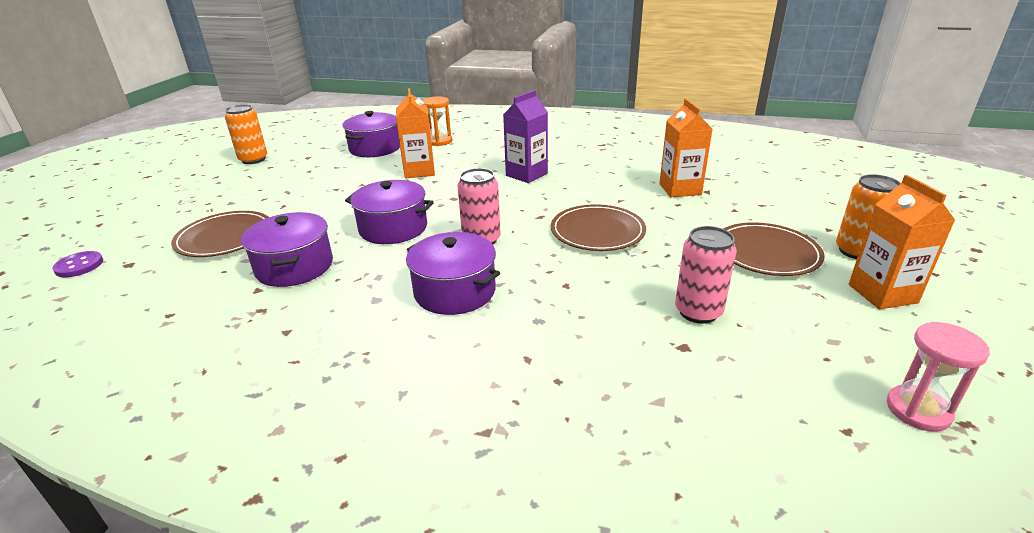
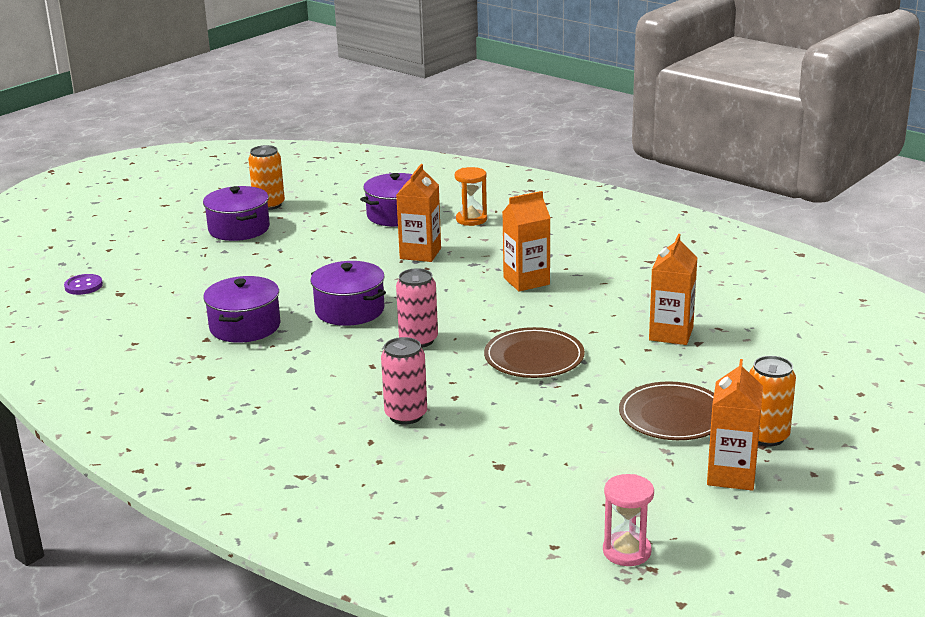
camera: 25 degrees right, 5 degrees down
(224, 237) = (203, 286): brown plate -> none
(454, 291) = (358, 379): purple pot -> purple pot (239, 229)
(526, 174) = (526, 281): purple carton -> orange carton
(698, 312) = (543, 445): pink can -> pink can (406, 415)

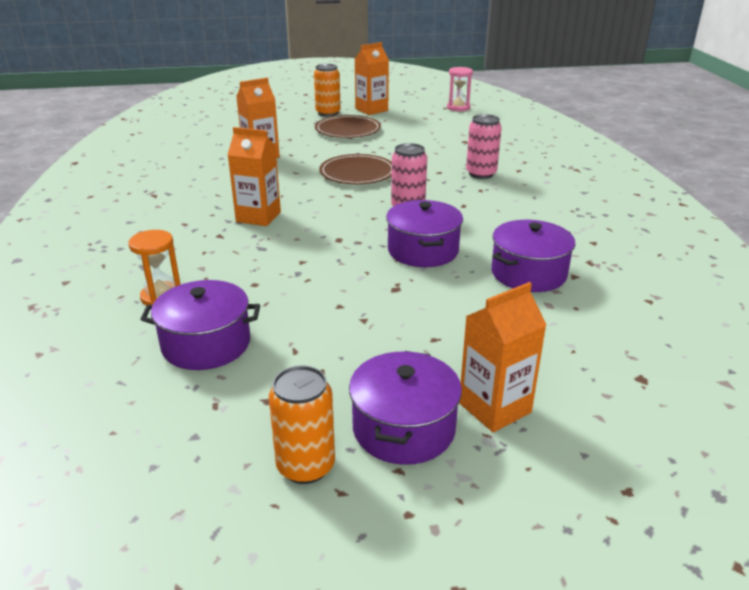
camera: 140 degrees left, 5 degrees up
(83, 286) = (690, 418): purple button -> none
(420, 253) = (279, 279): orange carton -> orange carton (494, 408)

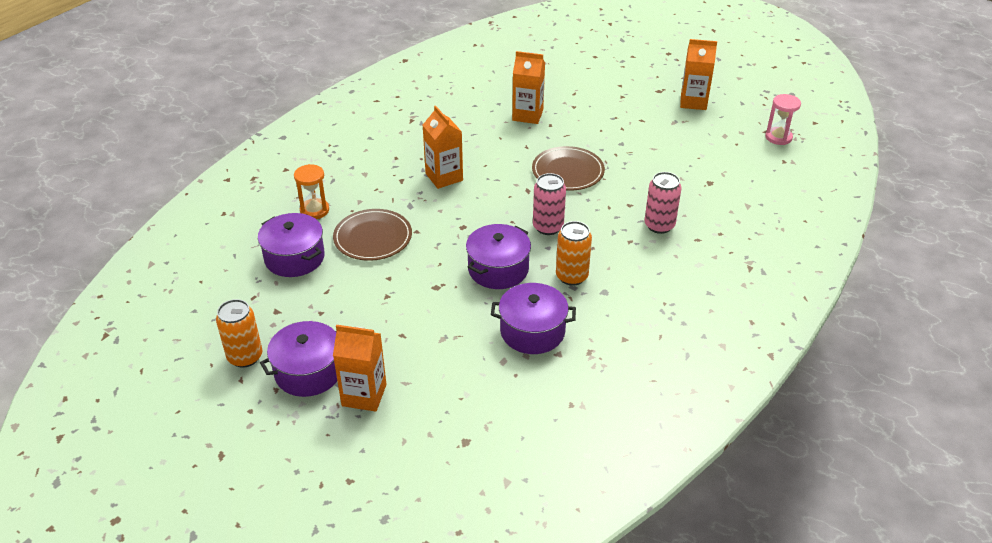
camera: 45 degrees right, 10 degrees up
(328, 113) = (649, 88): orange can -> orange can (571, 276)
(347, 130) = (634, 118): brown plate -> brown plate (373, 237)

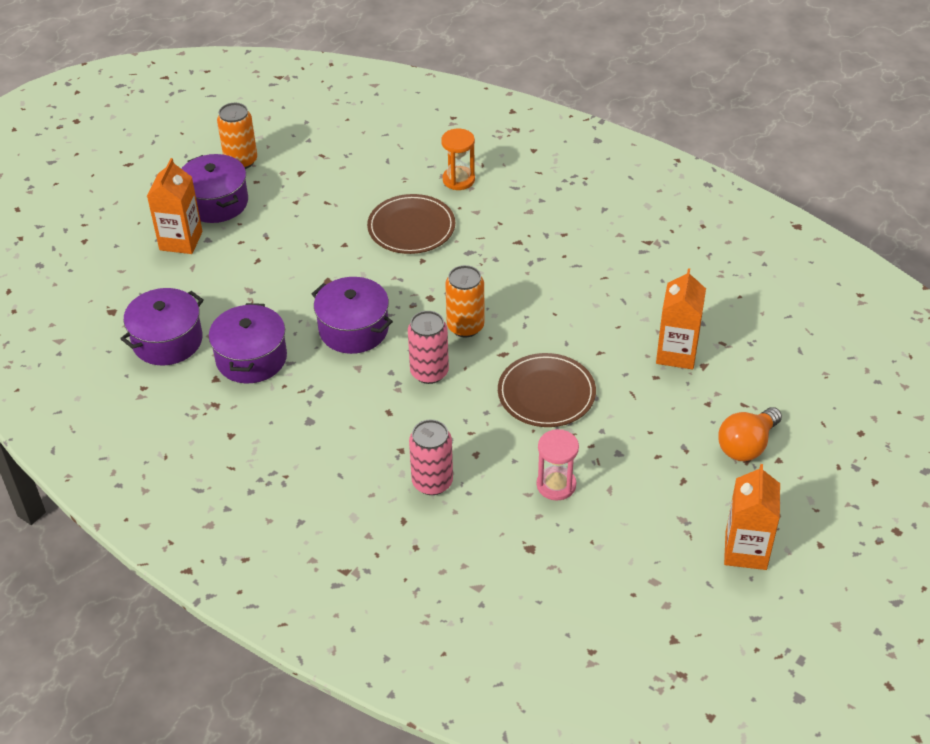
camera: 90 degrees right, 5 degrees up
(294, 258) = (379, 175): purple pot -> purple pot (167, 341)
(444, 177) = (526, 277): orange carton -> none
(571, 276) = (338, 392): orange can -> orange can (465, 326)
(609, 95) = (746, 445): none -> orange light bulb
(778, 137) = (657, 654): pink hourglass -> pink hourglass (556, 485)

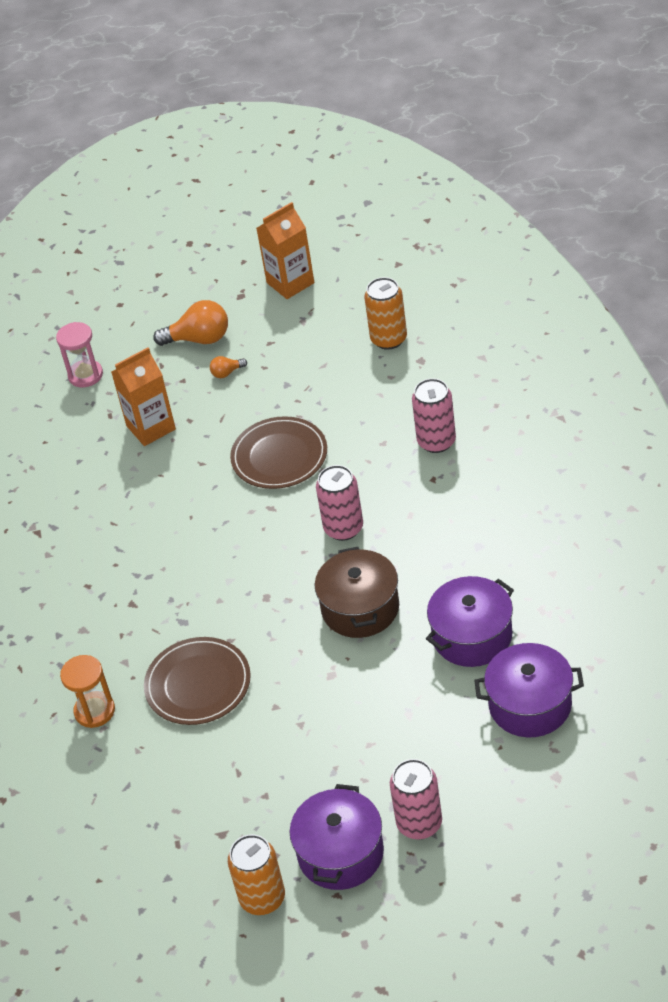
camera: 130 degrees left, 0 degrees up
(181, 241) = (419, 823): orange carton -> pink can
(353, 329) = (360, 608): purple pot -> brown pot
(465, 326) = (270, 550): orange can -> orange can (389, 339)
(556, 485) = (354, 389): pink hourglass -> pink hourglass (85, 375)
(681, 431) = (227, 373): none -> orange light bulb

